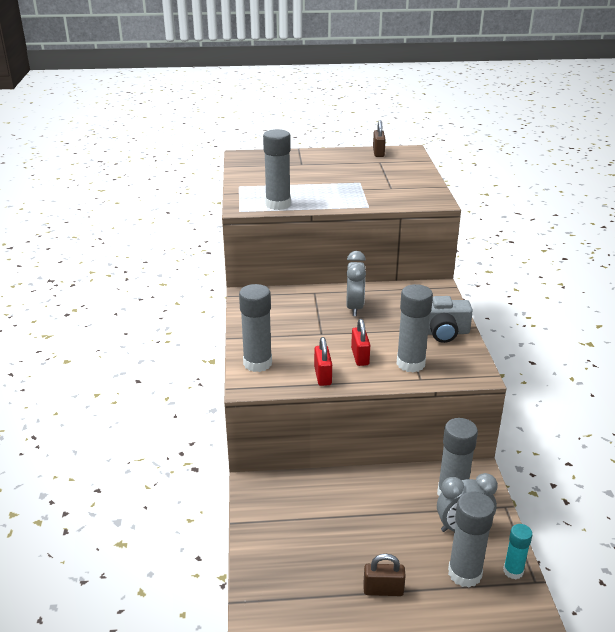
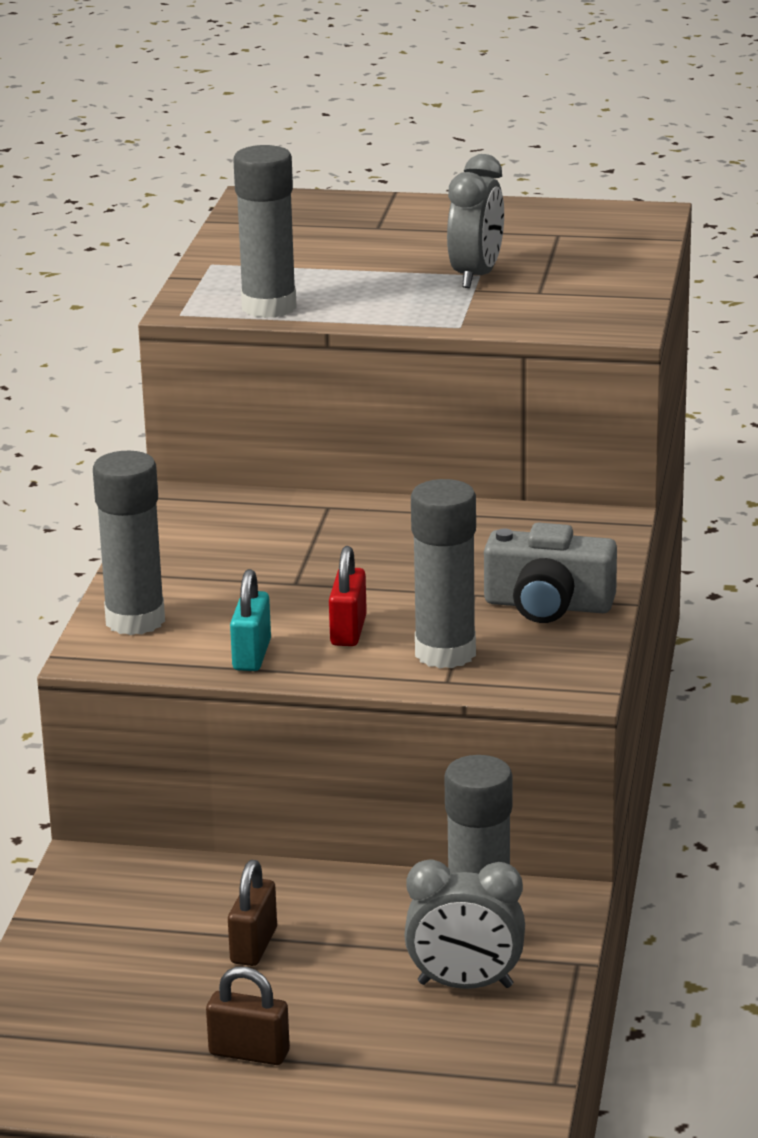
camera: 15 degrees right, 5 degrees down
(322, 376) = (252, 655): red padlock -> turquoise padlock
(354, 307) = (396, 543): grey clock -> grey clock (476, 276)
(378, 153) = (570, 214): brown padlock -> brown padlock (253, 946)
(464, 573) = (422, 1051): grey glue stick -> none
(513, 571) = (521, 1061): turquoise glue stick -> none

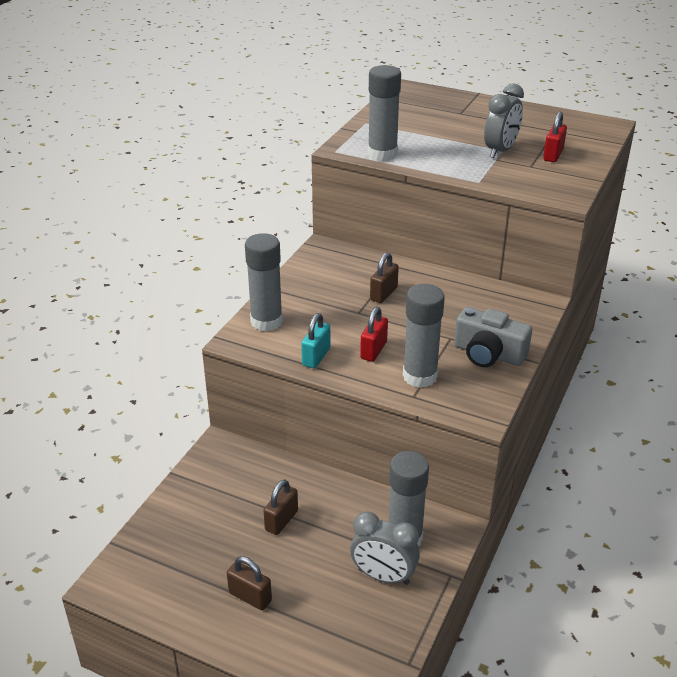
camera: 15 degrees right, 10 degrees up
(327, 550) = (383, 294): none -> brown padlock
(570, 271) = (553, 155): none -> red padlock

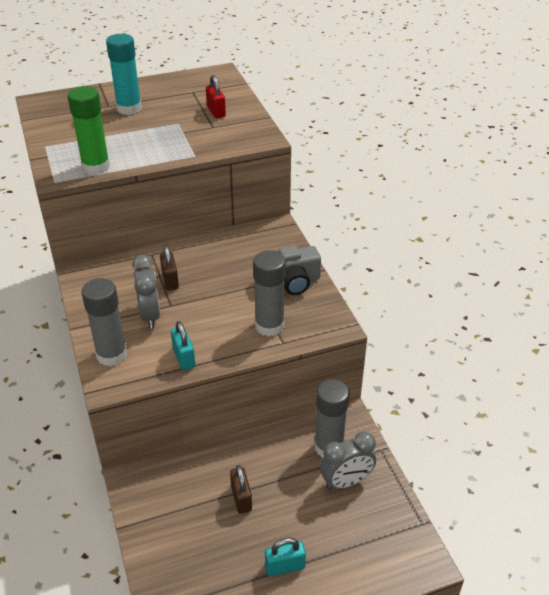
camera: 45 degrees left, 5 degrees up
(250, 597) = (285, 566): brown padlock -> turquoise padlock
(373, 350) = (217, 327): red padlock -> none
(382, 154) = (96, 166): grey glue stick -> green glue stick
(475, 122) = (129, 108): none -> turquoise glue stick
(500, 151) = (177, 124): grey clock -> grey clock (150, 315)

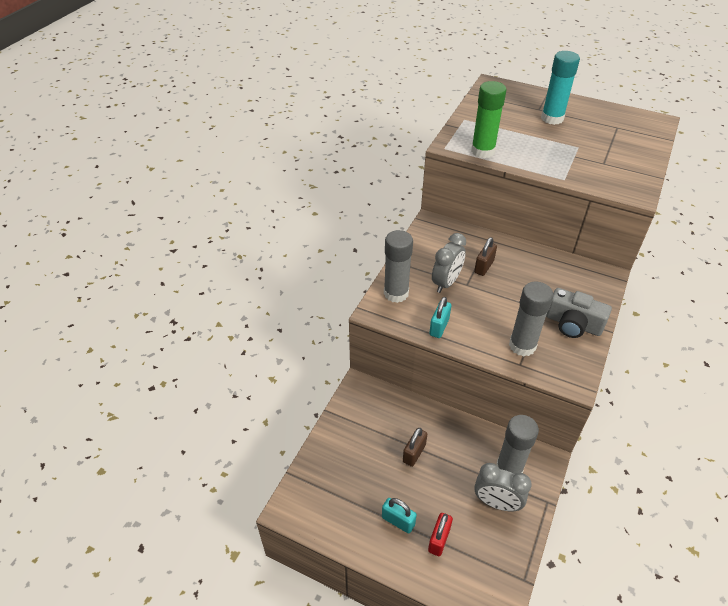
camera: 45 degrees right, 5 degrees up
(216, 111) = (619, 152): red padlock -> red padlock (439, 539)

